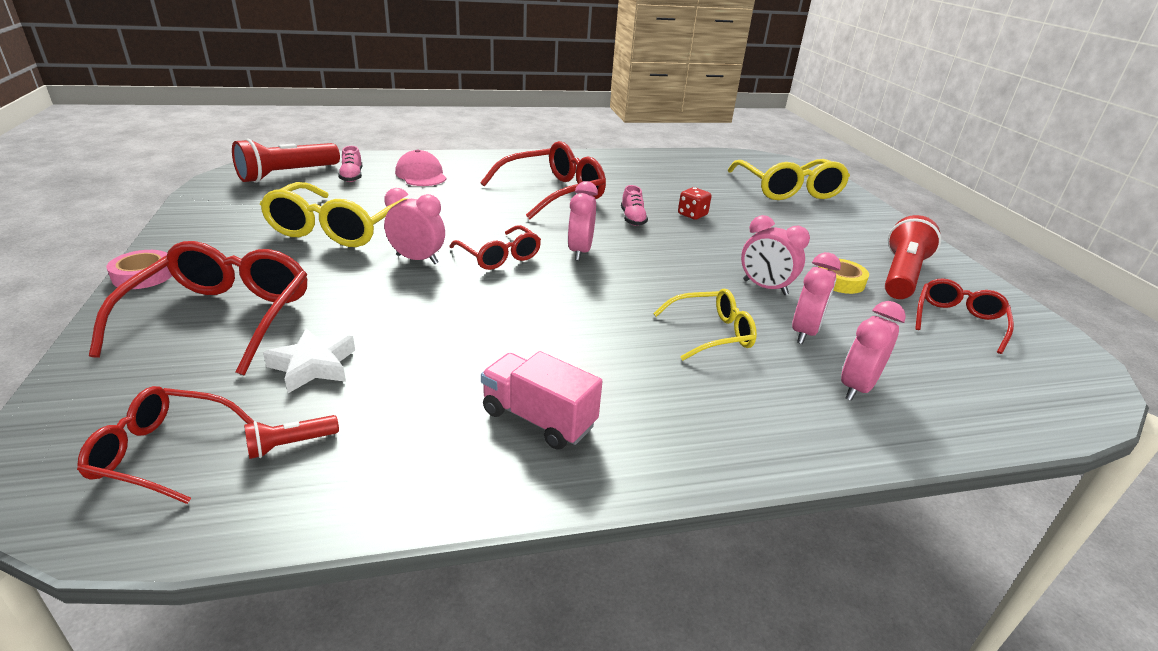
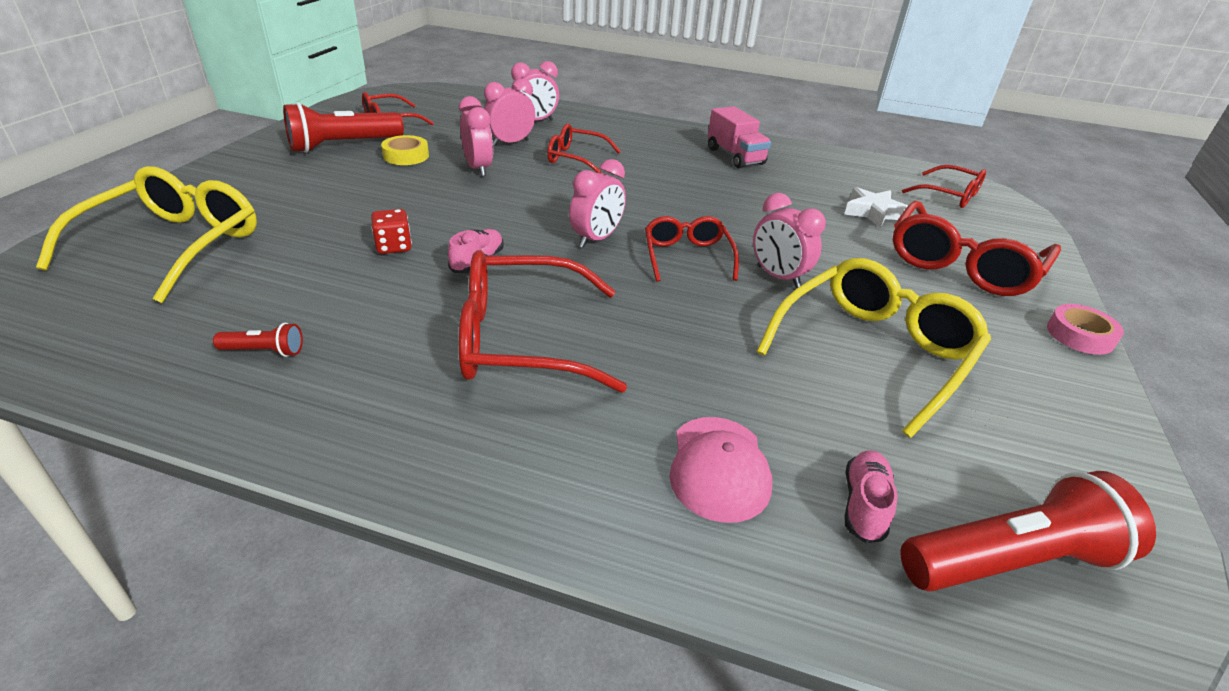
camera: 150 degrees left, 5 degrees up
(290, 445) = (878, 181): red flashlight -> red flashlight (265, 351)
(711, 333) = (576, 158): yellow glasses -> red glasses

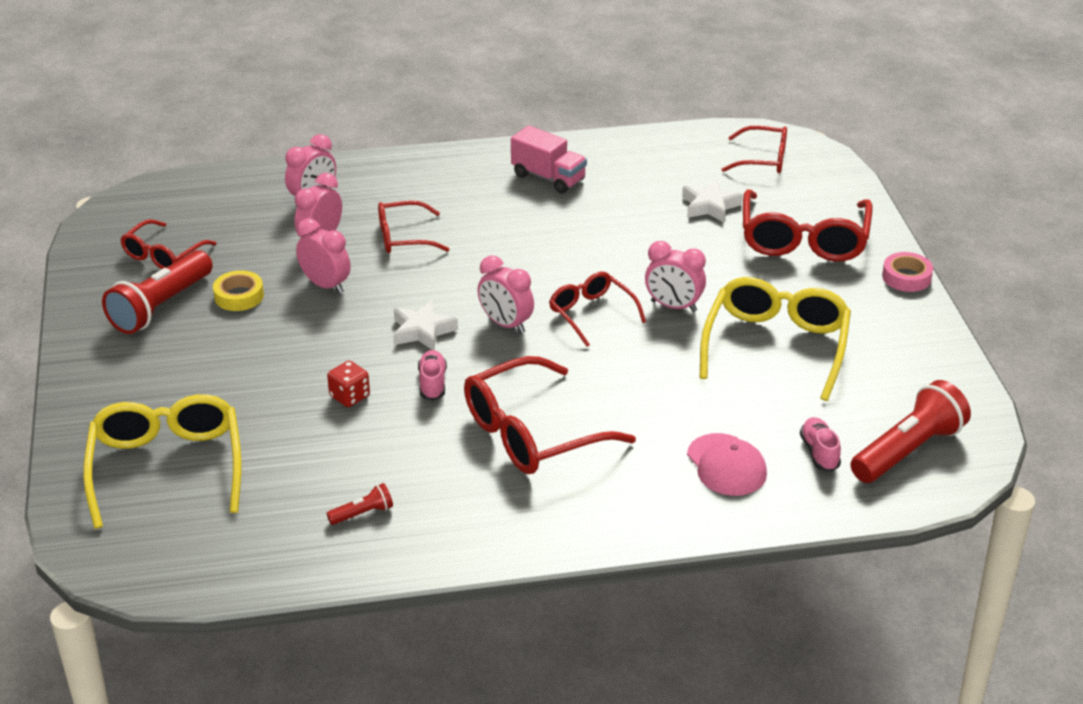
camera: 25 degrees left, 0 degrees up
(517, 220) = (422, 331): none -> white star
(596, 239) = (506, 324): pink clock -> pink clock turned 120 degrees clockwise

